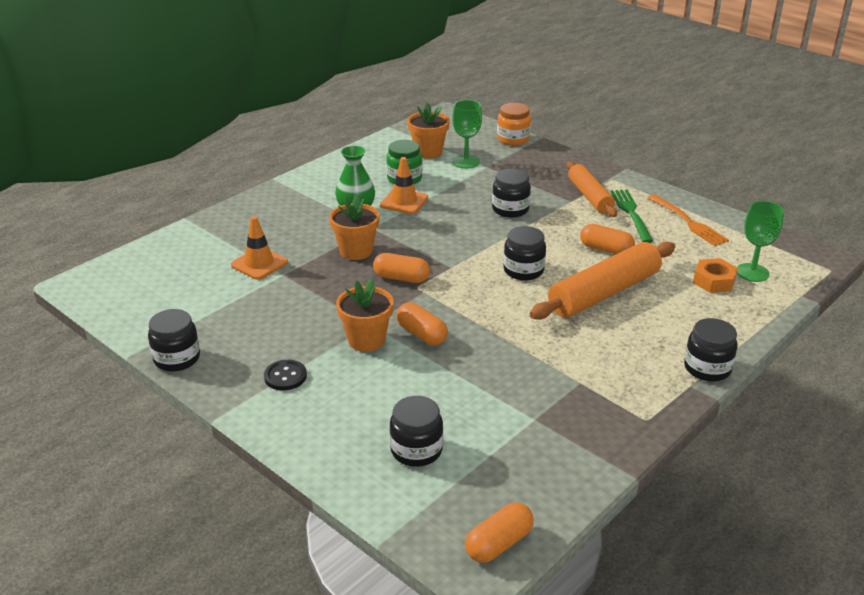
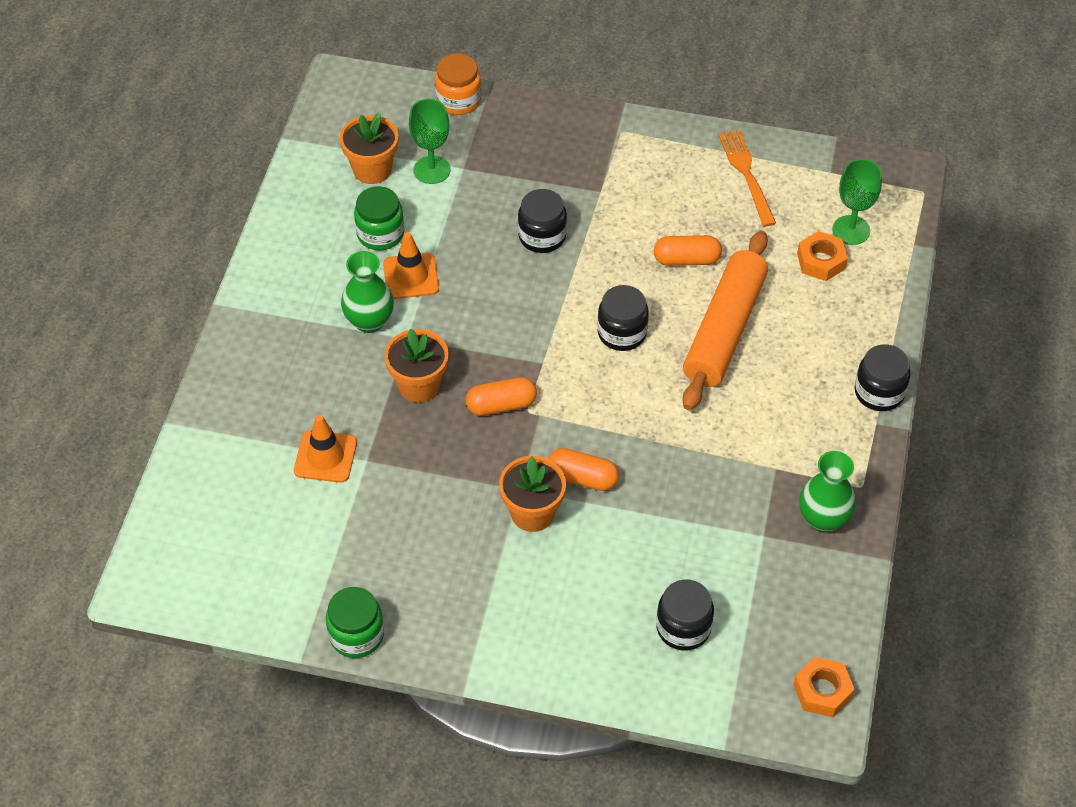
camera: 30 degrees left, 20 degrees up
(177, 358) = (356, 635): black jar -> green jar
(285, 376) = (489, 602): black button -> none
(499, 544) = (822, 691): orange capsule -> orange nut
(589, 196) = (615, 174): orange rolling pin -> none
(595, 428) = (823, 519): none -> green vase
(631, 213) = (677, 185): green fork -> none
(688, 222) = (746, 174): orange fork -> orange fork turned 135 degrees counterclockwise

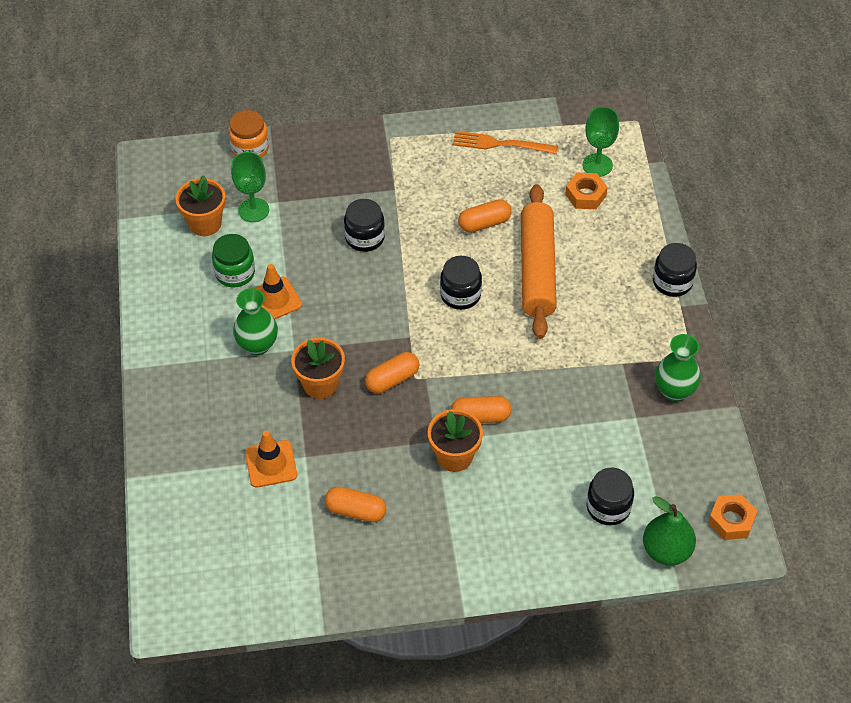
camera: 20 degrees left, 0 degrees up
(356, 635) = (360, 597): green jar -> none
(395, 538) = (356, 511): none -> orange capsule
(729, 700) = (666, 550): none -> green pear
(746, 174) = (500, 144): orange fork -> orange fork turned 45 degrees counterclockwise

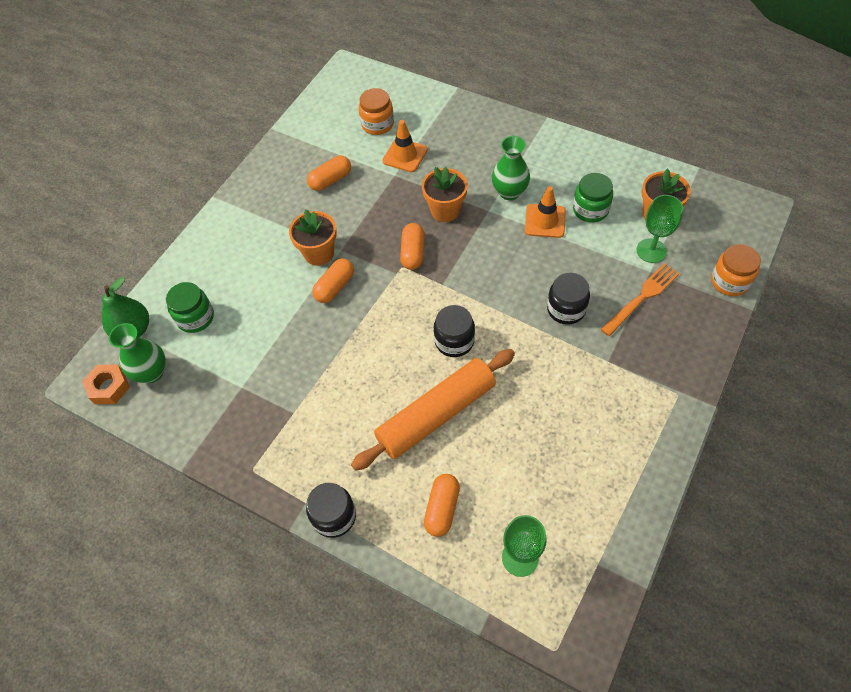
camera: 130 degrees right, 5 degrees up
(241, 520) = (377, 124): none -> orange jar
(484, 223) = (517, 407): orange capsule -> orange capsule (442, 509)
(500, 144) = (609, 484): orange fork -> orange fork (642, 297)
(537, 269) = (436, 414): orange rolling pin -> orange rolling pin turned 75 degrees counterclockwise
(585, 195) = (489, 517): orange nut -> none
(608, 507) = (195, 318): black jar -> green jar
(674, 391) = (236, 432): green vase -> green vase (151, 372)

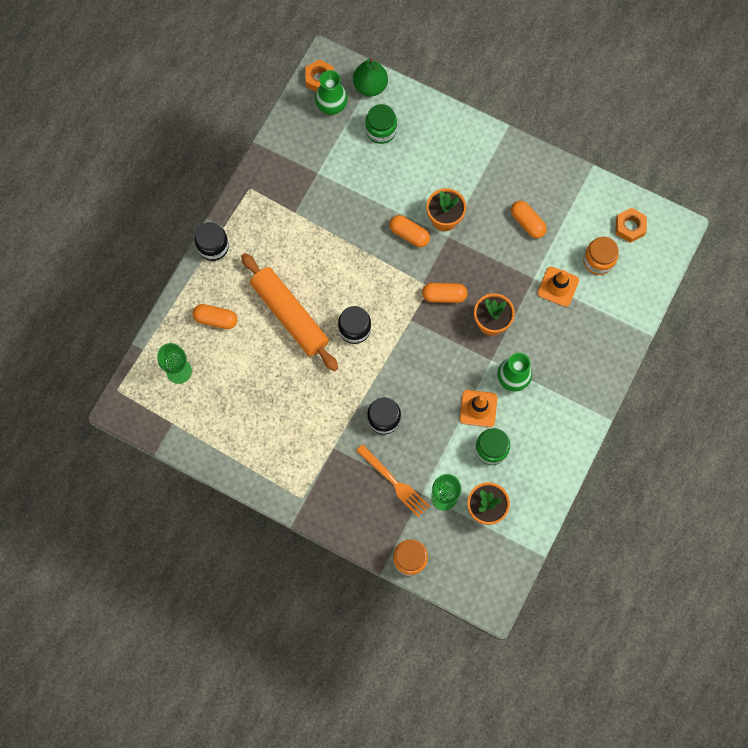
camera: 85 degrees right, 15 degrees up
(342, 101) = (629, 227): none -> orange nut

